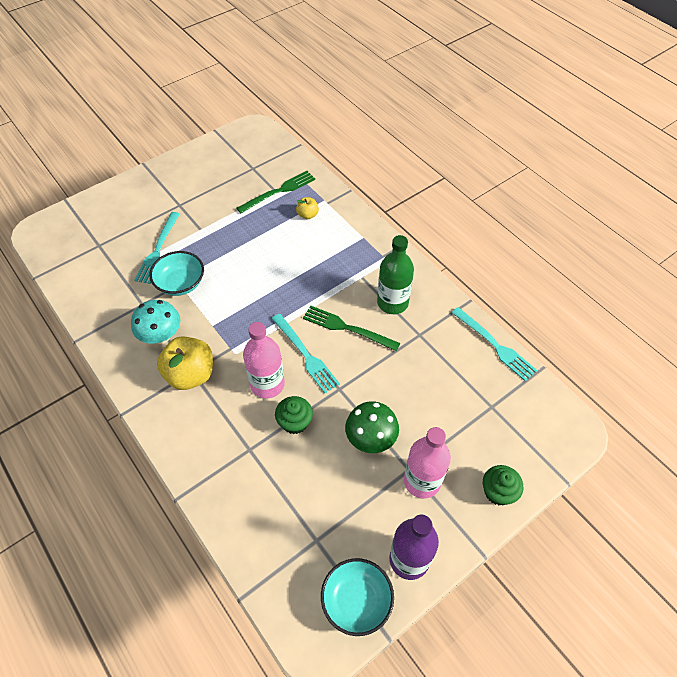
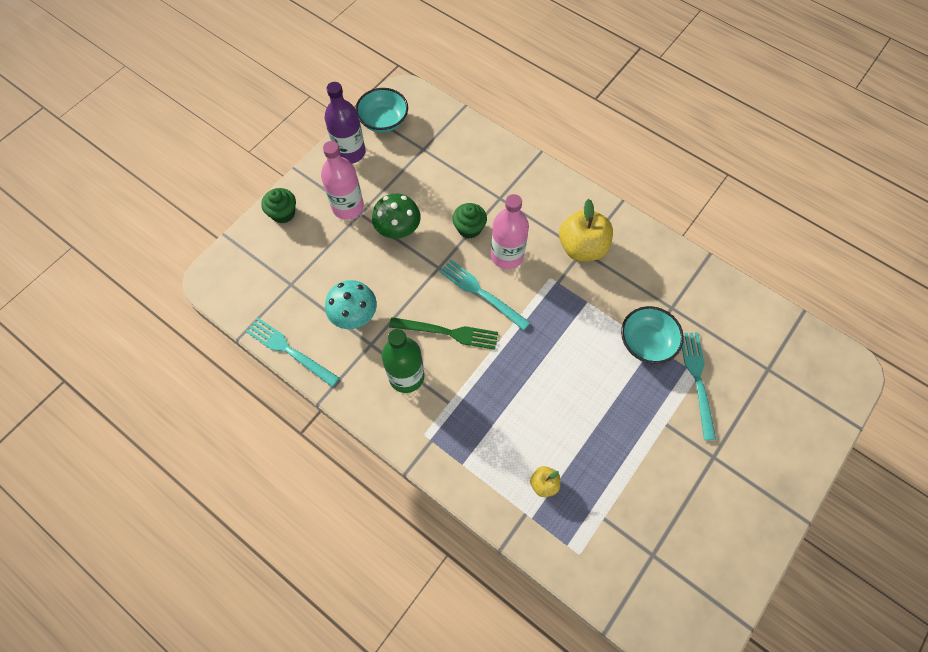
camera: 165 degrees right, 10 degrees up
(161, 336) = (631, 278): turquoise mushroom -> turquoise mushroom (354, 315)
(279, 191) = (597, 517): green fork -> none

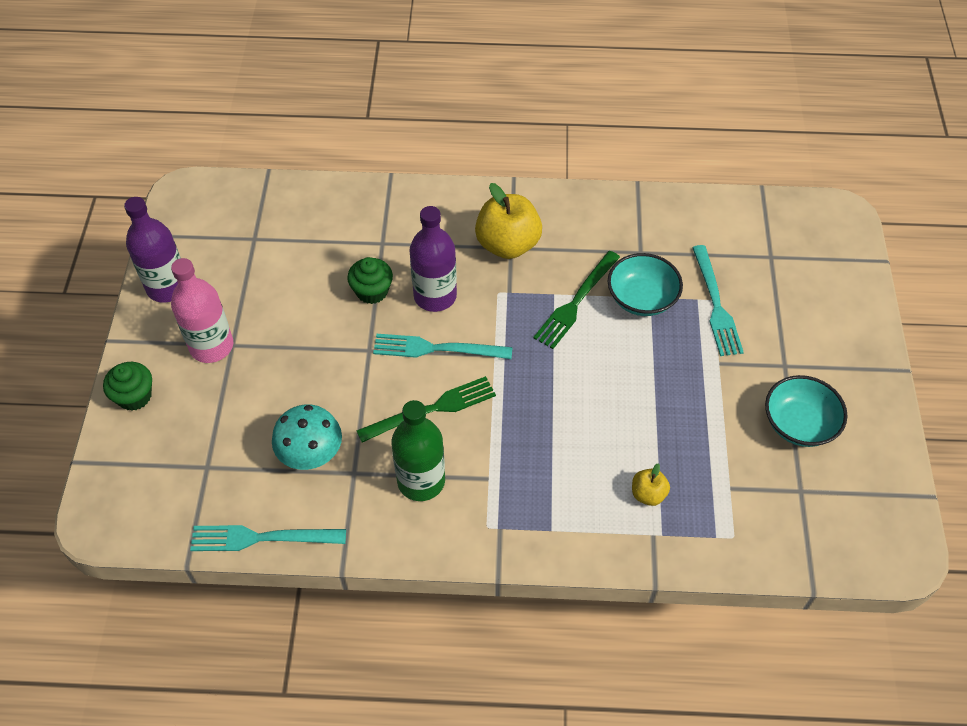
camera: 35 degrees left, 10 degrees down
(383, 121) = (183, 233): turquoise bowl -> turquoise bowl (799, 424)
(398, 230) = (291, 337): green mushroom -> none
(507, 255) = (435, 296): pink bottle -> purple bottle
(598, 317) = (576, 302): none -> green fork
(697, 380) = (715, 304): turquoise fork -> turquoise fork turned 150 degrees counterclockwise

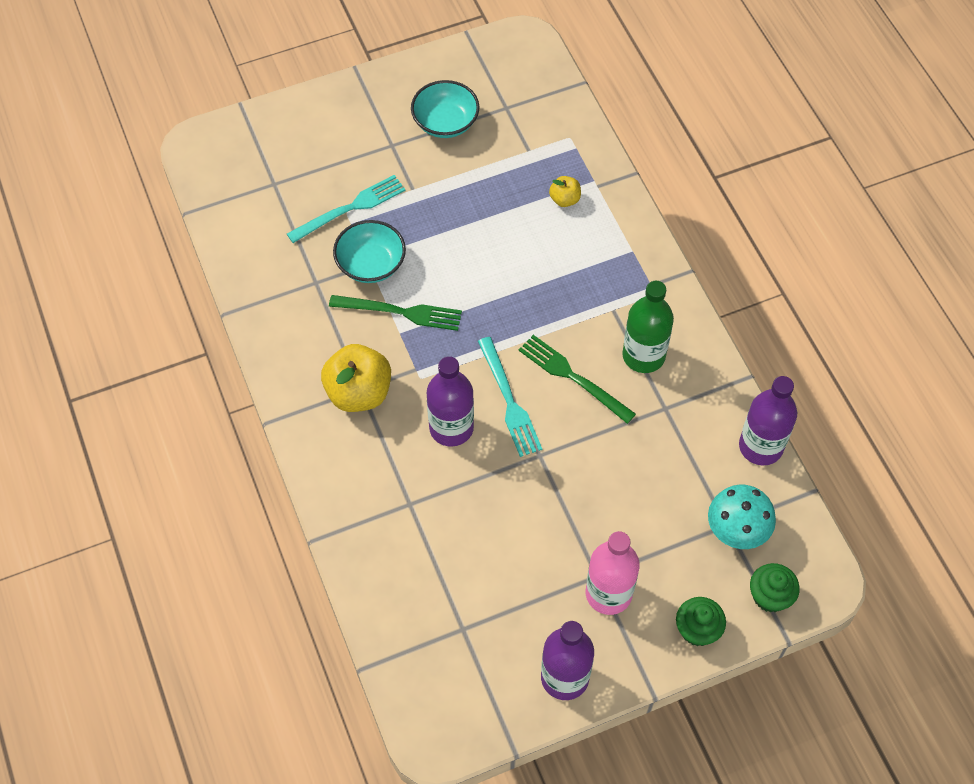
camera: 115 degrees left, 5 degrees up
(262, 538) = (760, 446): turquoise fork -> purple bottle
(311, 455) = (668, 448): turquoise mushroom -> turquoise mushroom (736, 530)
(372, 291) = (473, 484): green cupcake -> green cupcake (770, 596)

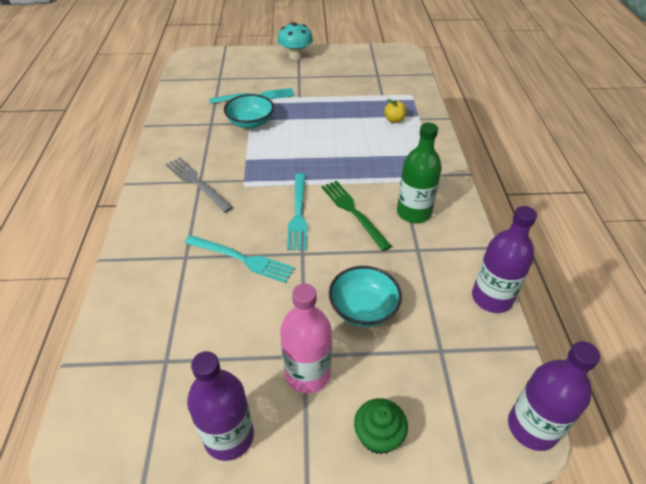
camera: 20 degrees right, 15 degrees down
(359, 392) = (197, 183): yellow apple -> grey fork
(401, 312) = (253, 149): green fork -> none
(445, 122) = (336, 74): turquoise bowl -> turquoise bowl (363, 309)
(451, 428) = (246, 218): purple bottle -> purple bottle (532, 427)
(476, 485) = (242, 259): none -> turquoise fork
(736, 530) = (448, 358): turquoise mushroom -> turquoise mushroom (295, 56)
(770, 596) = (464, 428): green cupcake -> none

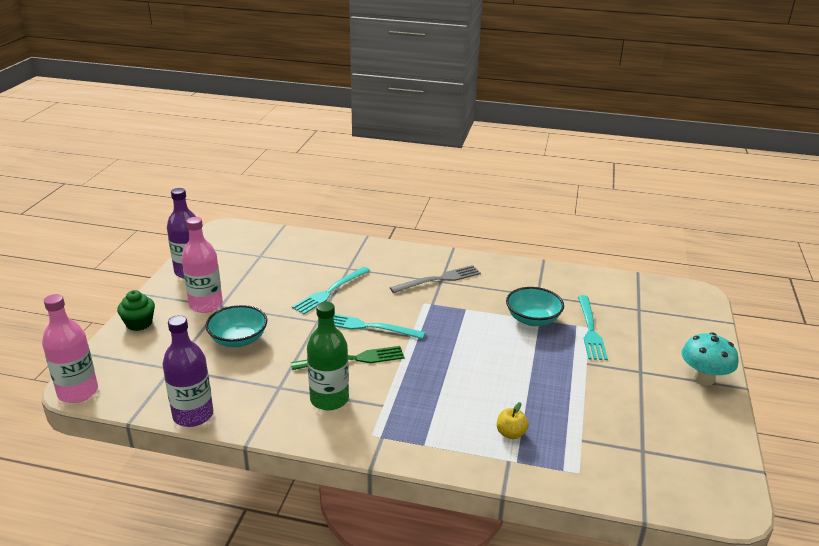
camera: 105 degrees right, 15 degrees down
(532, 427) = (78, 392): purple bottle -> pink bottle

